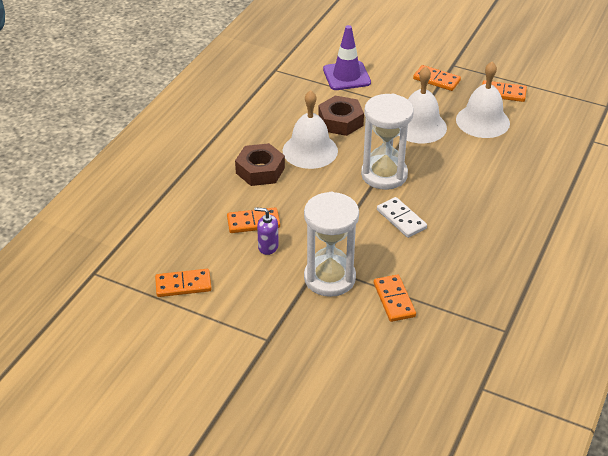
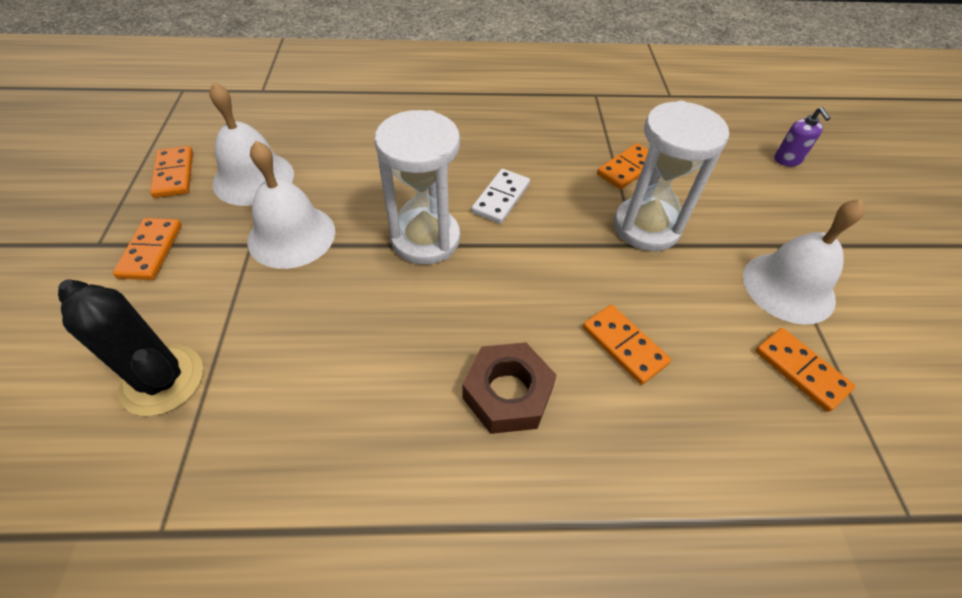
camera: 120 degrees left, 10 degrees up
(268, 247) = (652, 307): purple soap dispenser -> purple soap dispenser (787, 160)
(310, 150) = (417, 345): white bell -> white bell (788, 287)
(340, 121) = (317, 334): brown nut -> none
(346, 76) = (162, 380): purple traffic cone -> black cactus

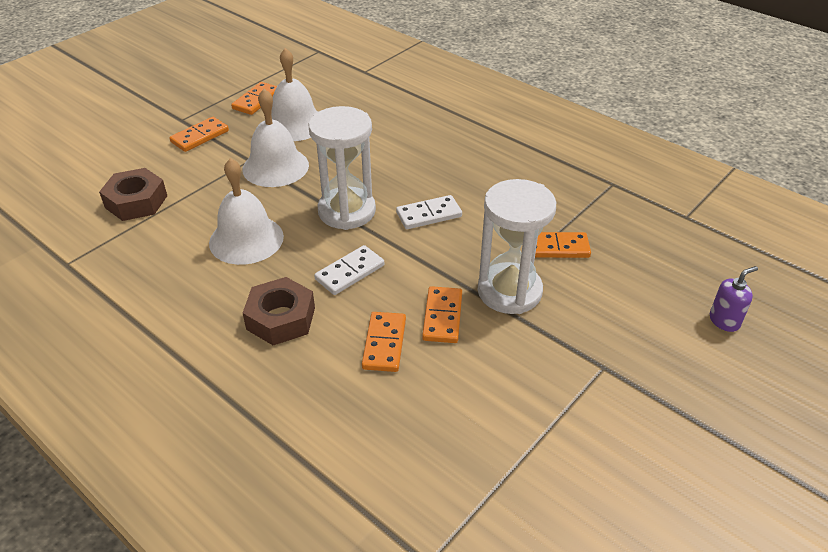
camera: 45 degrees right, 10 degrees down
(162, 380) = (136, 201): black cactus -> brown nut
(507, 298) = (350, 272): none -> white domino
(787, 160) = (724, 321): purple soap dispenser -> purple soap dispenser turned 150 degrees counterclockwise
(788, 287) = (564, 395): white bell -> white bell (246, 239)
(801, 370) = (486, 442): orange domino -> orange domino (442, 317)

